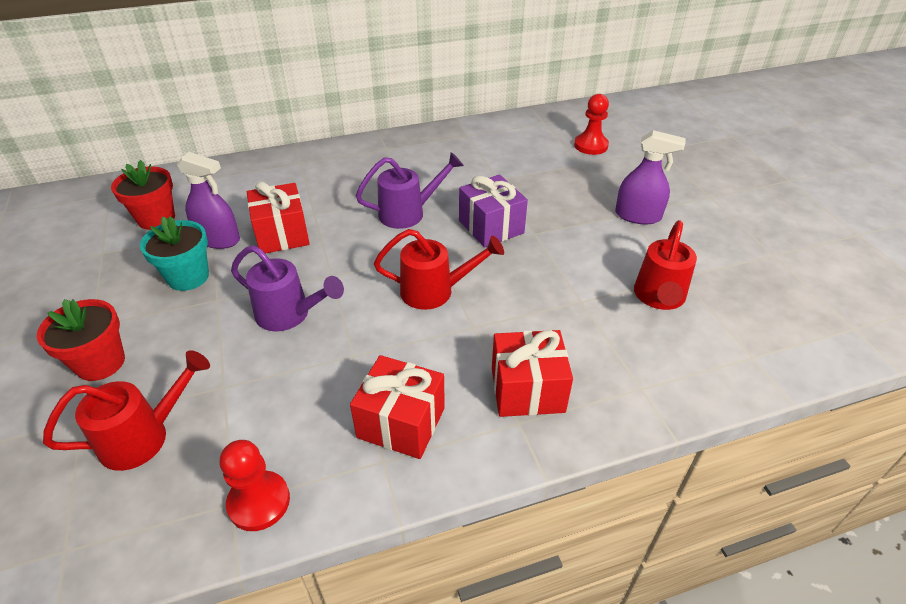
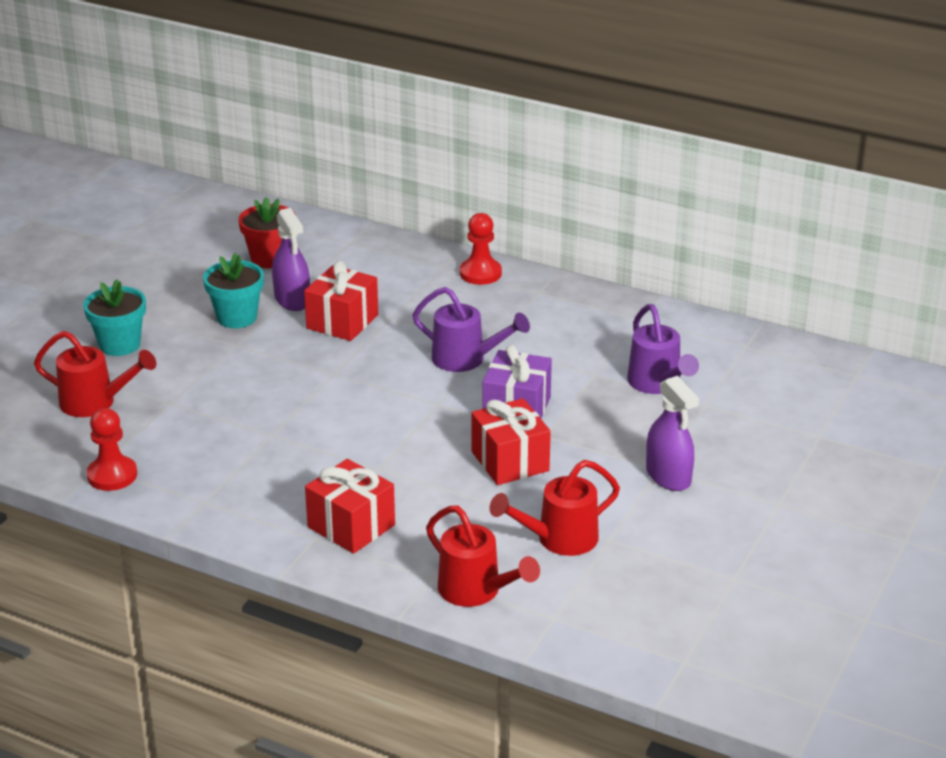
camera: 45 degrees right, 10 degrees down
(100, 363) = (119, 344): red flower pot -> turquoise flower pot
(289, 315) = (267, 383): purple watering can -> purple watering can (657, 384)
(401, 423) = (243, 490): red gift -> red gift (510, 461)
(435, 291) = (391, 428): red watering can -> red watering can (476, 591)
(590, 145) = (750, 393): red pawn -> red pawn (480, 273)

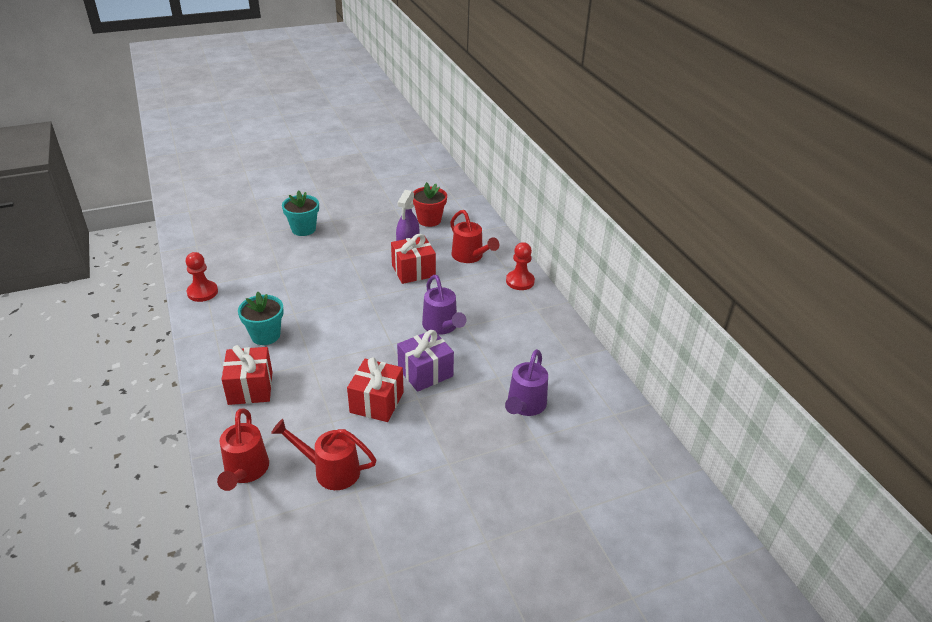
camera: 40 degrees right, 5 degrees up
(95, 403) = (251, 252): red watering can -> red watering can (470, 256)
(237, 317) = (370, 242): turquoise flower pot -> turquoise flower pot (265, 335)
(668, 476) = (446, 472): purple spray bottle -> none

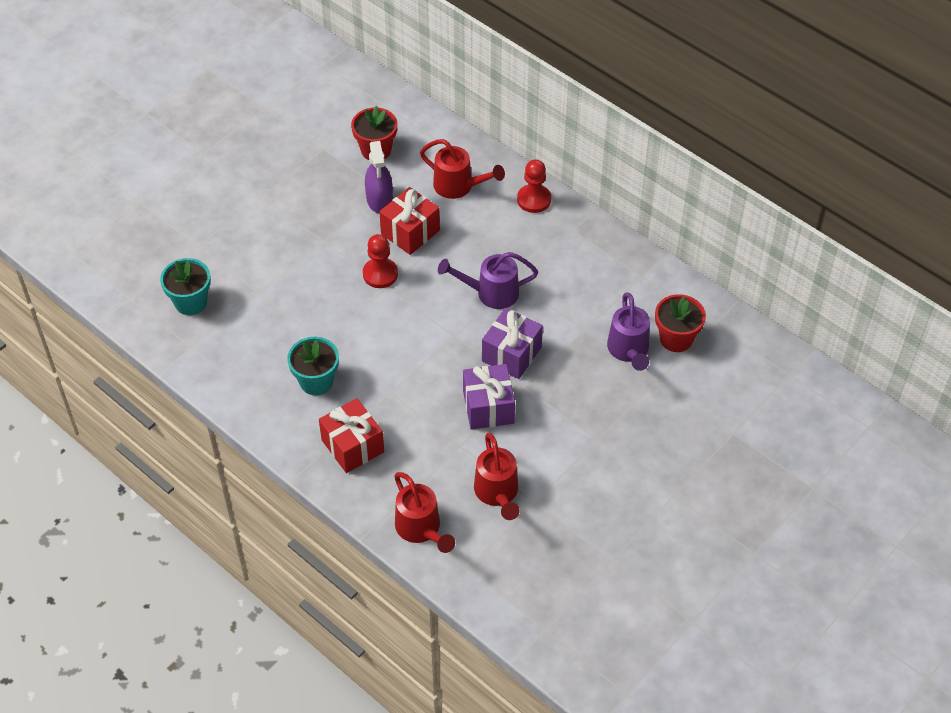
camera: 25 degrees left, 15 degrees up
(202, 292) = (198, 358): red pawn -> red pawn (380, 274)
(303, 229) = (238, 223): turquoise flower pot -> turquoise flower pot (191, 302)
(330, 470) = (497, 493): red watering can -> red watering can turned 90 degrees counterclockwise
(377, 402) = (488, 407): red gift -> purple gift
(442, 326) = (491, 293): purple watering can -> purple watering can turned 135 degrees clockwise
(572, 412) = (676, 339): none -> red flower pot

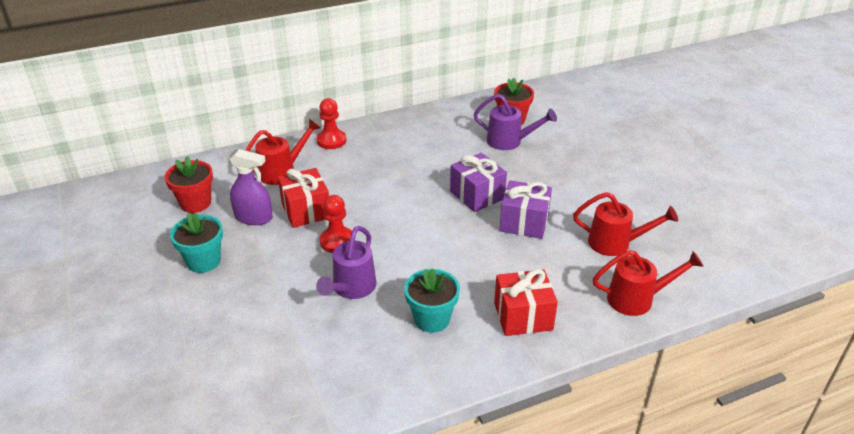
camera: 65 degrees left, 15 degrees down
(191, 302) = (260, 388): turquoise flower pot -> turquoise flower pot (203, 261)
(491, 293) = (407, 187): purple watering can -> purple watering can (351, 288)

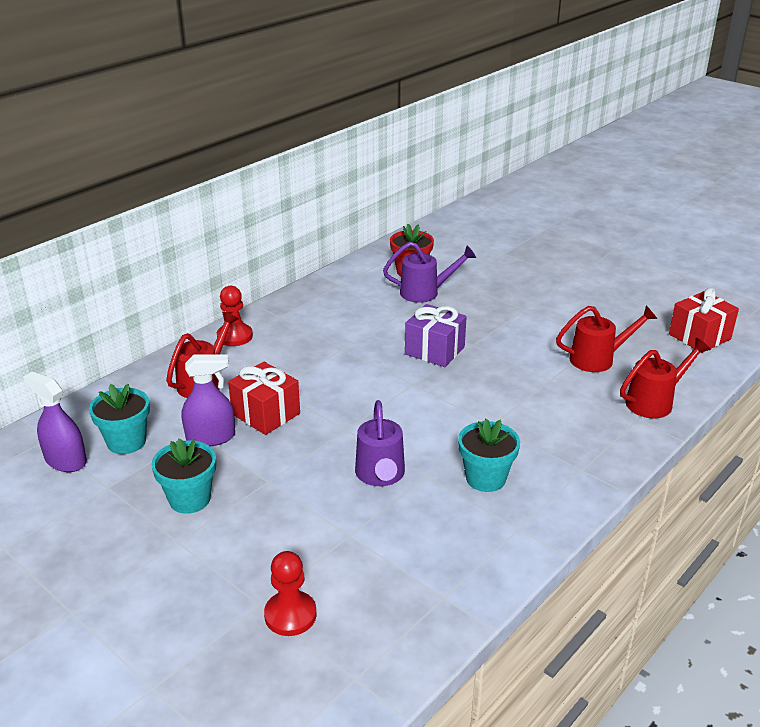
camera: 25 degrees left, 5 degrees down
(147, 205) = (65, 460): none -> purple spray bottle
(195, 203) = (126, 442): red flower pot -> turquoise flower pot
(337, 241) = (326, 434): red pawn -> red pawn (290, 615)
(523, 316) = (568, 448): red gift -> red gift (699, 337)
(524, 222) = (500, 364): purple gift -> none

